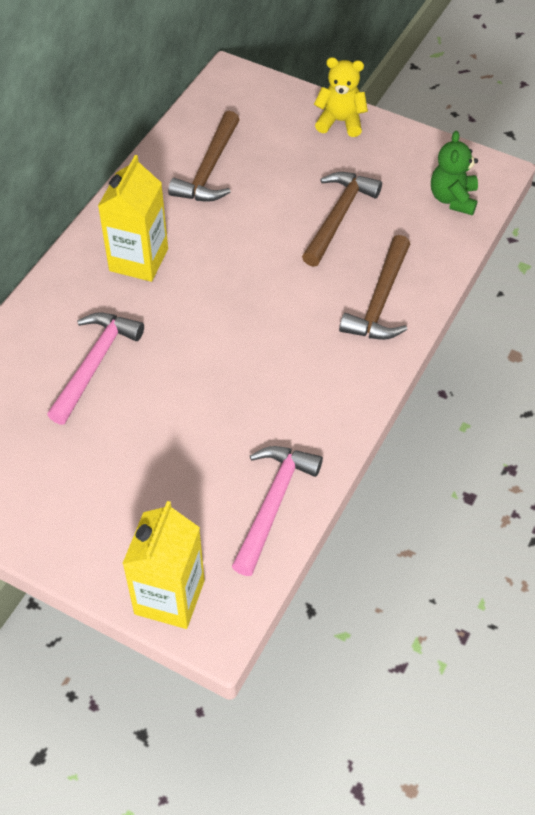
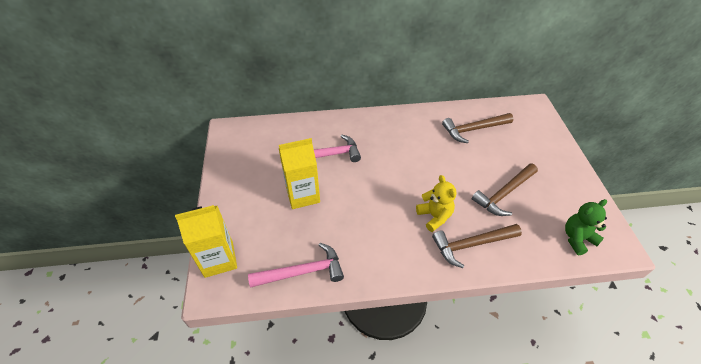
camera: 55 degrees right, 5 degrees down
(138, 260) = (397, 136): yellow carton -> yellow carton (303, 195)
(338, 217) = (504, 194): brown hammer -> brown hammer turned 150 degrees clockwise
(340, 121) = (563, 159): yellow teddy bear -> yellow teddy bear (434, 216)

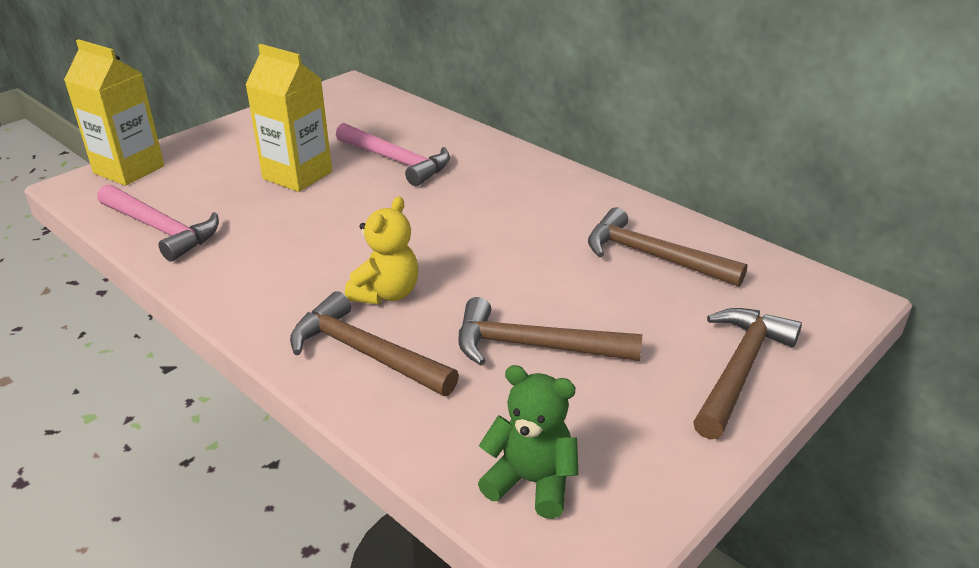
camera: 50 degrees right, 15 degrees down
(553, 153) = (739, 369): none -> brown hammer

